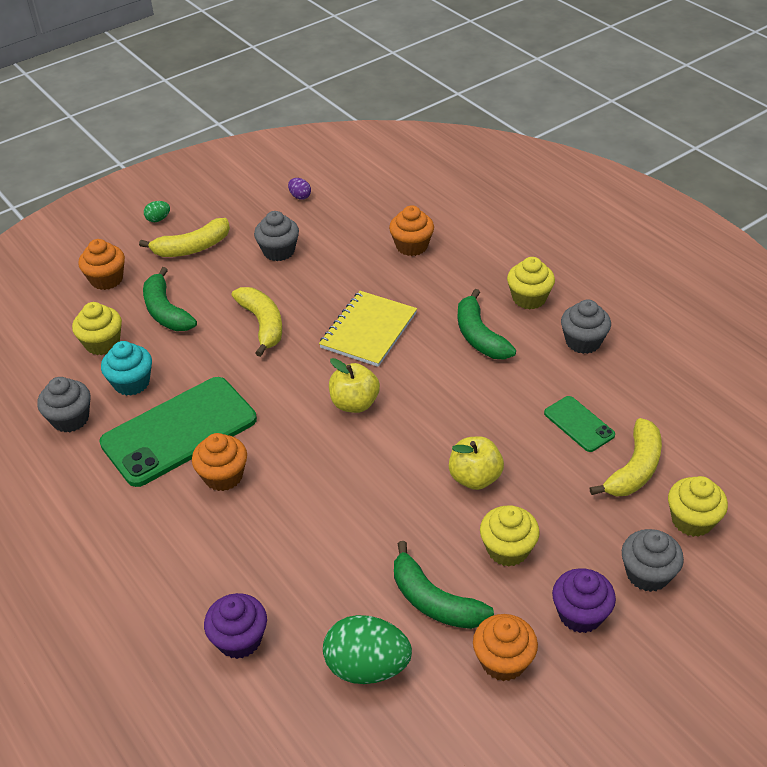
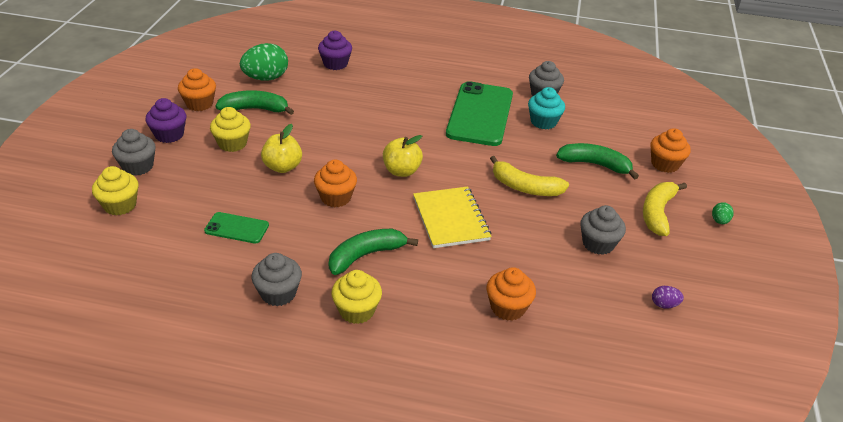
camera: 135 degrees right, 5 degrees down
(102, 343) = (595, 131): yellow cupcake -> none
(223, 476) = (427, 108): orange cupcake -> orange cupcake (336, 197)
(479, 336) = (366, 255): green banana -> green banana turned 60 degrees counterclockwise
(634, 469) = (177, 218): yellow banana -> none

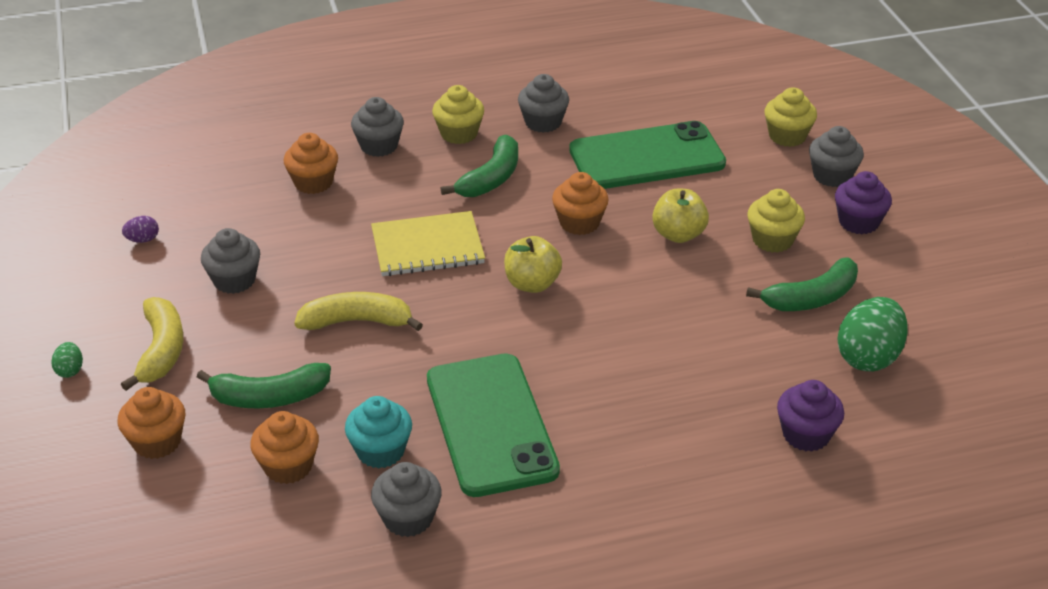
camera: 155 degrees right, 0 degrees up
(199, 104) = (890, 277): orange cupcake -> orange cupcake (288, 466)
(237, 228) = (646, 157): green phone -> green phone, size x2.11
(433, 325) = (379, 146): none -> grey cupcake
(451, 219) = (427, 247): yellow notebook -> yellow notebook turned 60 degrees counterclockwise

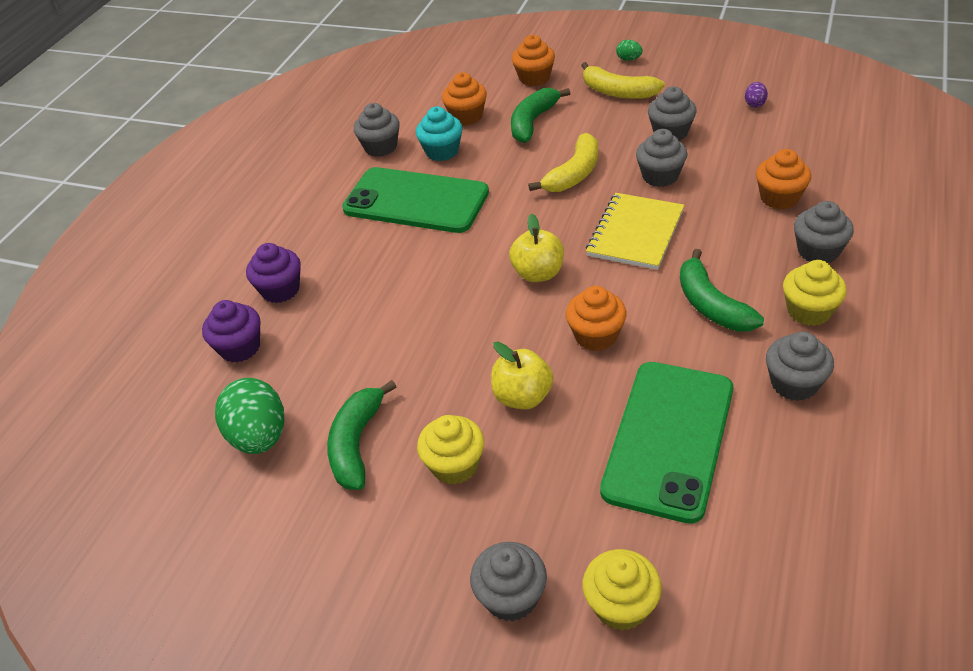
camera: 130 degrees right, 5 degrees up
(323, 261) = (660, 176): none -> grey cupcake
(858, 222) = (417, 562): purple cupcake -> purple cupcake (280, 290)

